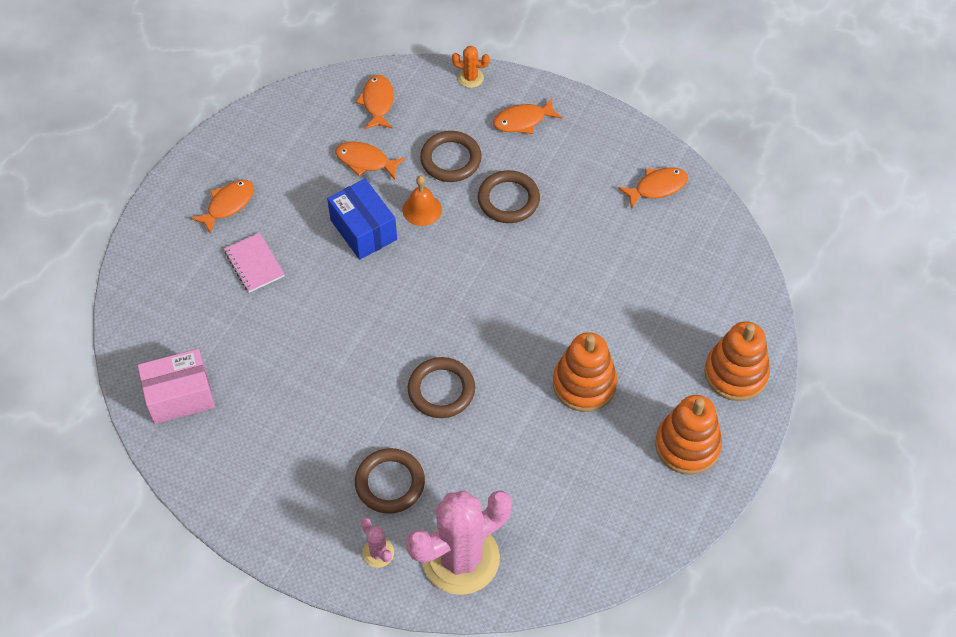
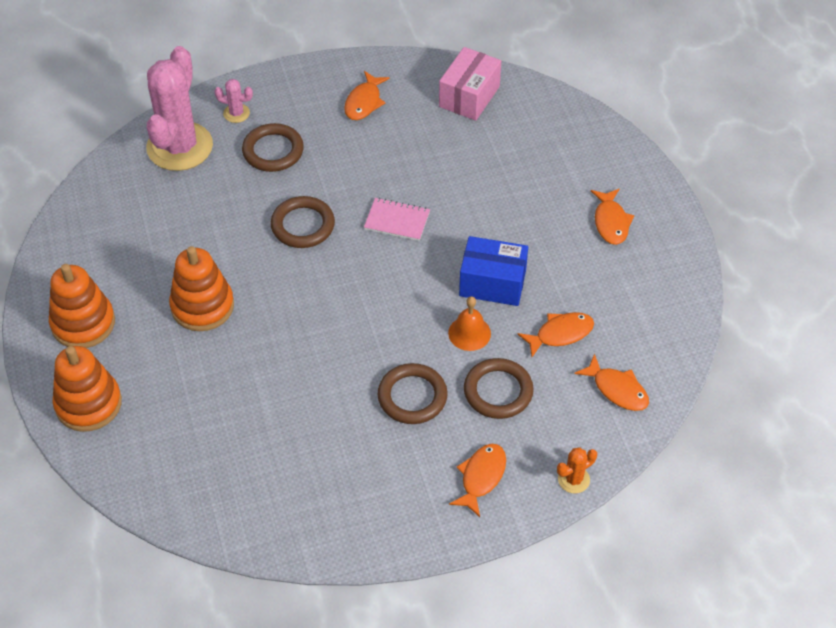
camera: 135 degrees right, 5 degrees down
(254, 264) = (535, 201): pink notebook -> pink notebook (397, 221)
(657, 187) = (299, 513): orange fish -> orange fish (364, 102)

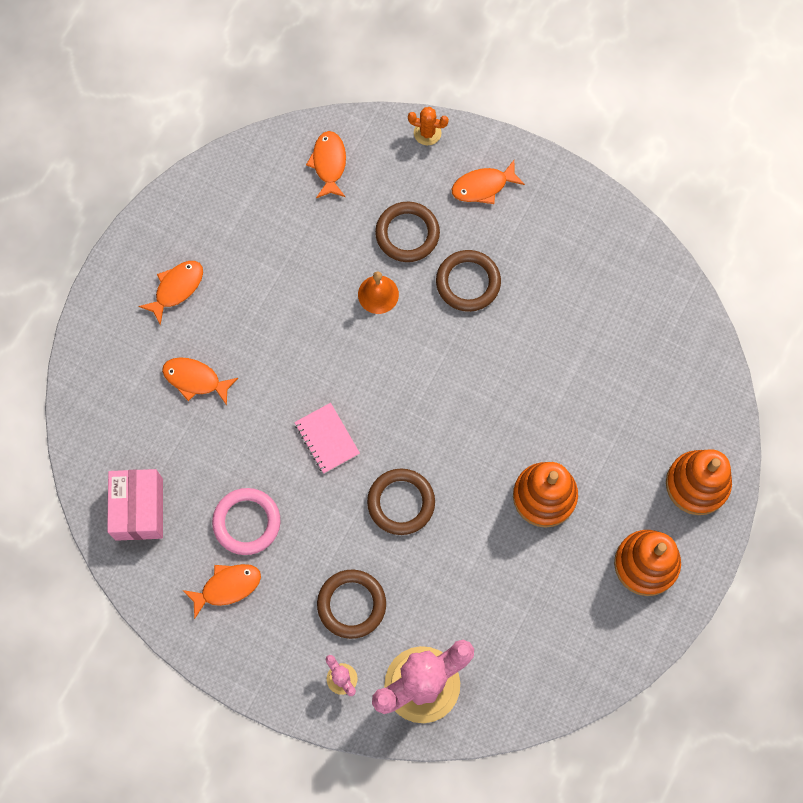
camera: 135 degrees left, 20 degrees up
(393, 140) = (247, 522): none -> pink ring
(469, 96) = (139, 509): pink box -> pink box turned 75 degrees counterclockwise
(492, 283) = (318, 318): blue box -> none
(560, 334) = (318, 236): orange fish -> orange fish (195, 380)

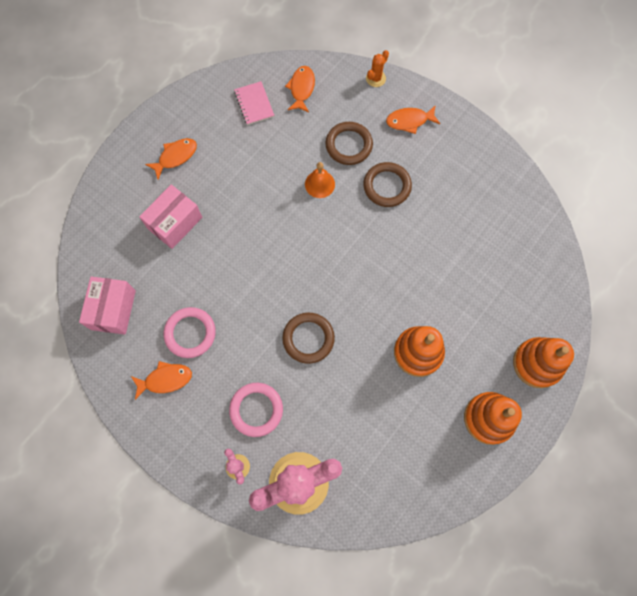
camera: 10 degrees right, 0 degrees up
(195, 380) = (175, 223): orange fish -> pink box
(327, 439) = (262, 281): pink notebook -> pink notebook (254, 104)
(351, 604) = (256, 409): brown ring -> pink ring
(427, 133) = (375, 78): orange cactus -> orange cactus turned 75 degrees counterclockwise

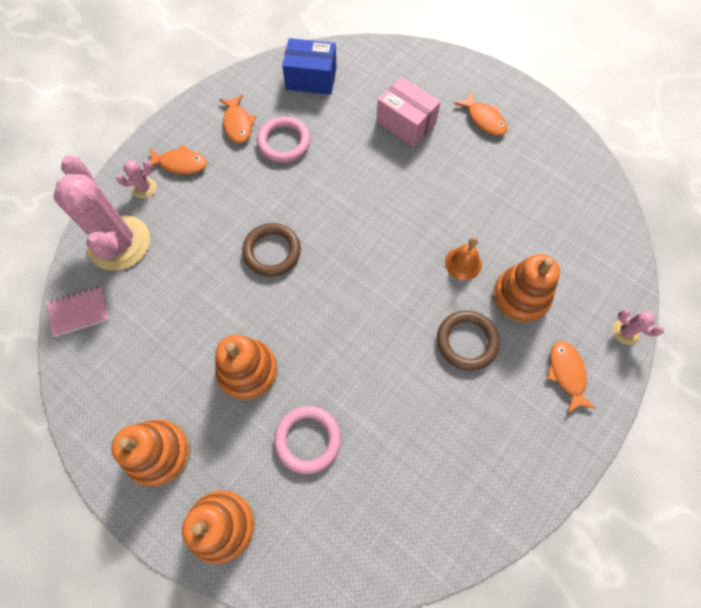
camera: 90 degrees right, 5 degrees down
(113, 310) = (311, 78): pink box -> blue box
(254, 104) = (563, 192): pink notebook -> pink notebook (79, 312)
(256, 409) = (199, 203): pink ring -> pink ring (308, 439)
(301, 88) = (593, 242): orange fish -> orange fish (180, 164)
(349, 145) = (520, 296): brown ring -> orange stacking toy
(375, 78) = (625, 331): orange cactus -> pink cactus

